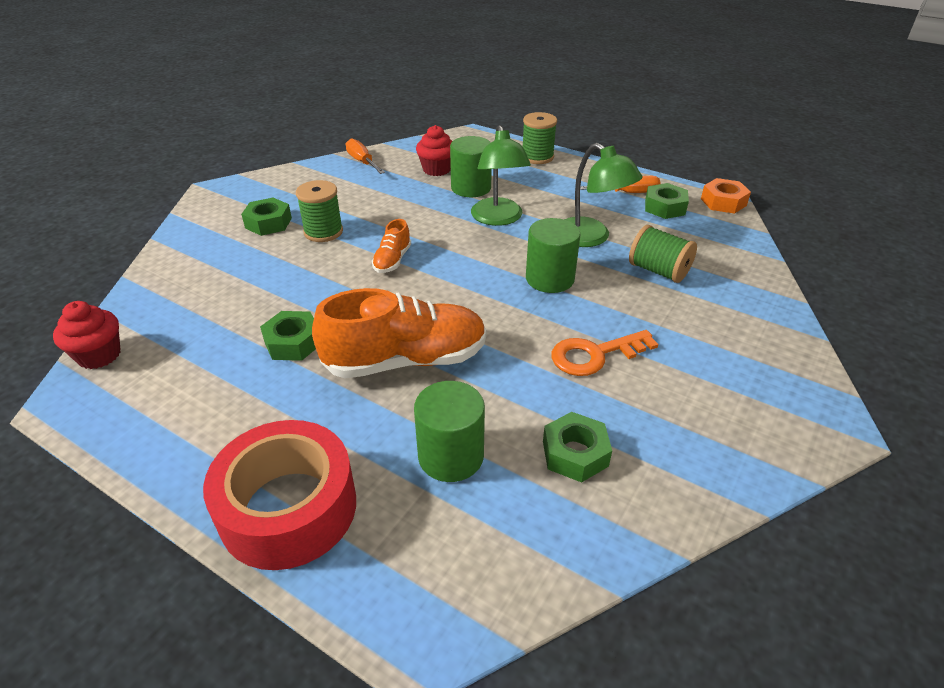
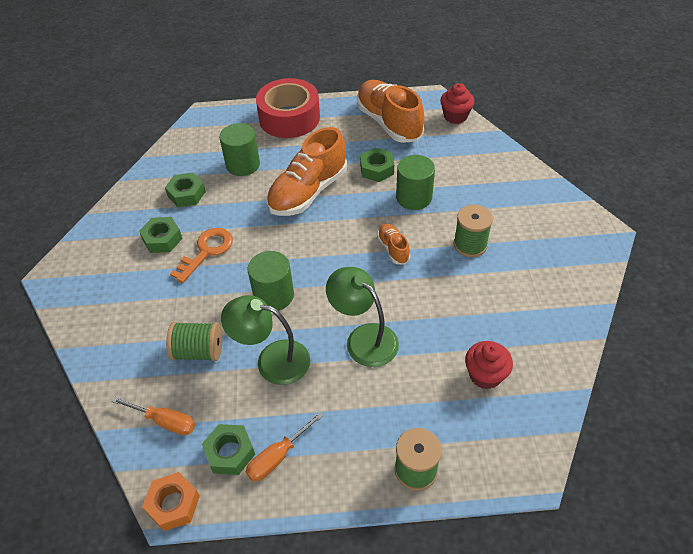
camera: 145 degrees right, 10 degrees up
(180, 398) = (389, 123): none -> orange shoe
(268, 223) = (516, 230): green nut -> green nut (162, 239)
(362, 162) = (560, 342): orange screwdriver -> orange screwdriver (164, 421)
(471, 188) = (426, 366): green cylinder -> green cylinder (414, 197)

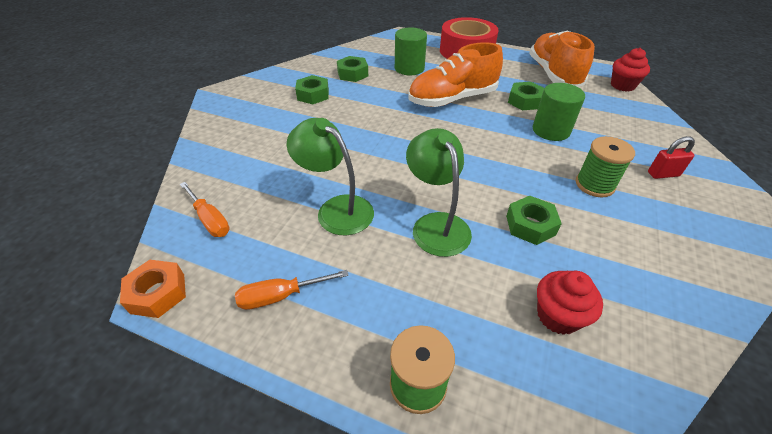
camera: 25 degrees right, 5 degrees down
(198, 351) = (280, 178): green spool -> none
(207, 251) = (340, 112): orange key -> none
(230, 452) = (241, 271): green nut -> green nut (530, 225)
(274, 295) = (373, 160): green cylinder -> none
(393, 249) = (508, 162): orange shoe -> none
(517, 212) = (663, 174): none -> red padlock

